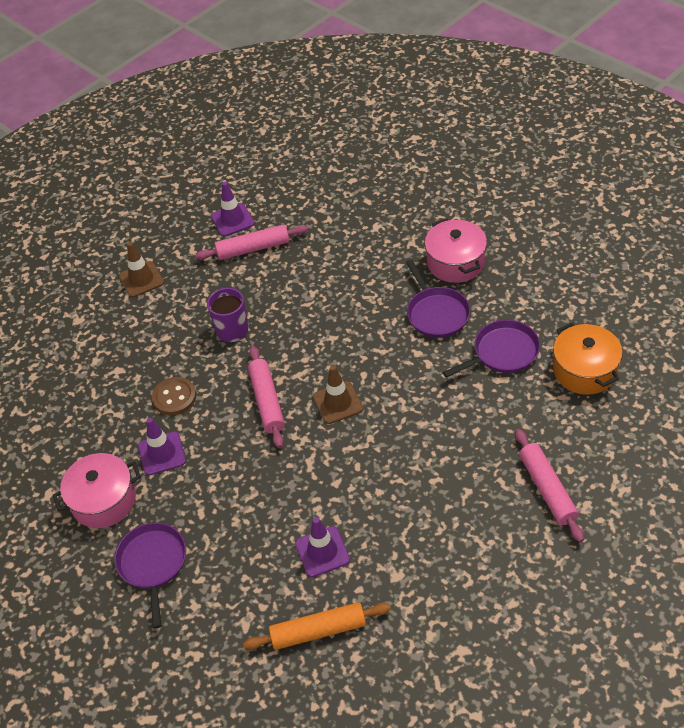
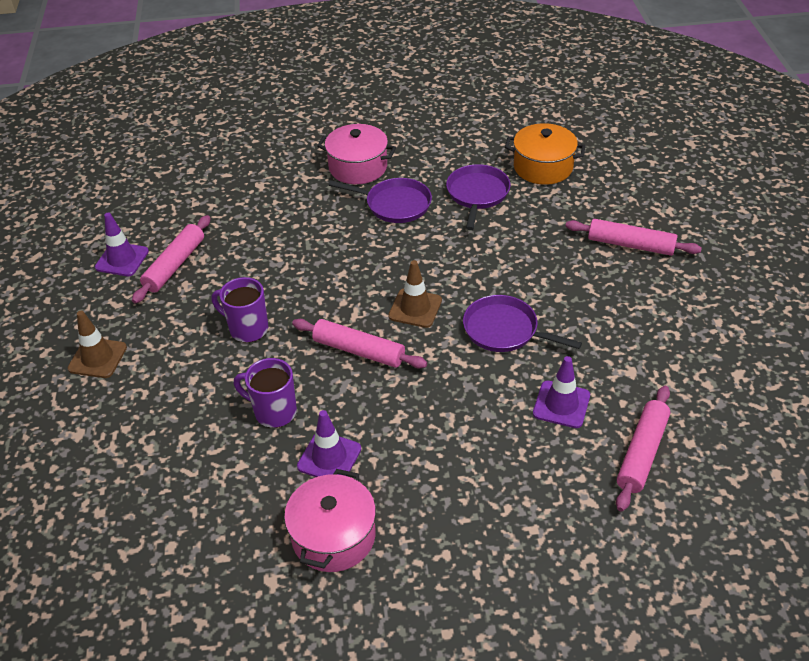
camera: 55 degrees left, 5 degrees down
(153, 563) = (452, 536): purple pan -> purple pan (504, 330)
(174, 397) = (274, 412): brown button -> purple mug
(318, 631) = (642, 453): orange rolling pin -> pink rolling pin

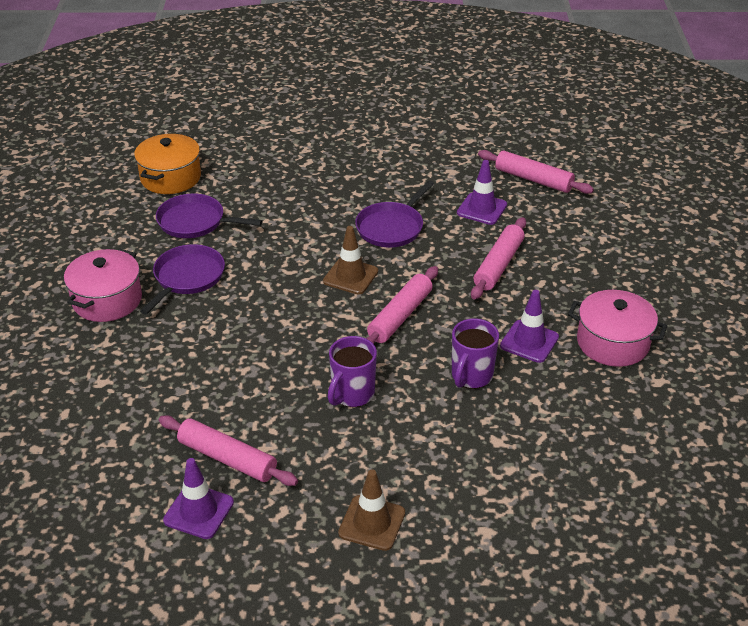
camera: 85 degrees left, 5 degrees down
(630, 245) = (302, 148): pink rolling pin -> pink rolling pin (498, 265)

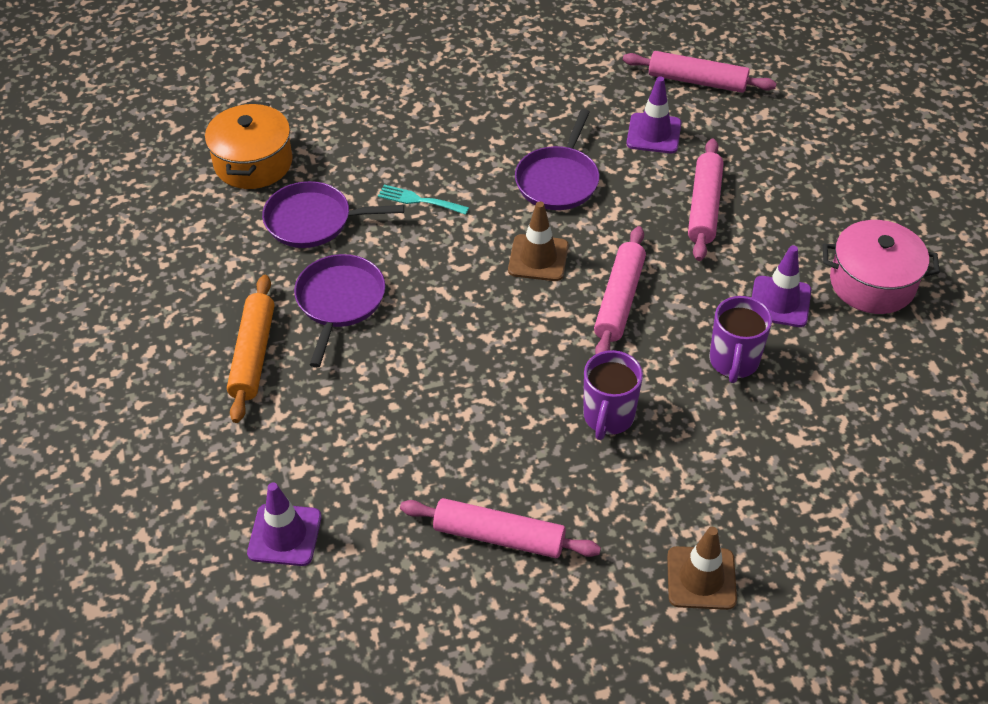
camera: 15 degrees left, 10 degrees up
(107, 300) = (253, 355): pink pot -> orange rolling pin
(199, 511) = (496, 614): purple traffic cone -> purple traffic cone (284, 535)
(279, 222) = (419, 200): none -> turquoise fork

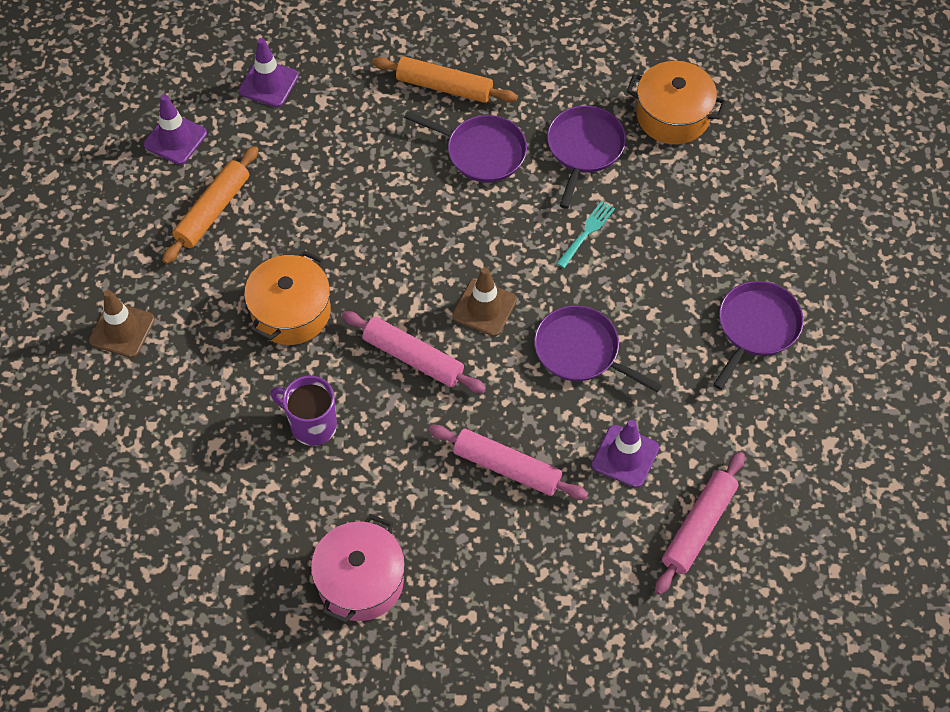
camera: 105 degrees right, 10 degrees up
(485, 75) = (756, 327): none -> purple pan
(499, 536) = (212, 210): pink rolling pin -> orange rolling pin
(608, 417) = (291, 312): purple mug -> orange pot
(780, 302) = (366, 489): purple traffic cone -> purple traffic cone (175, 139)

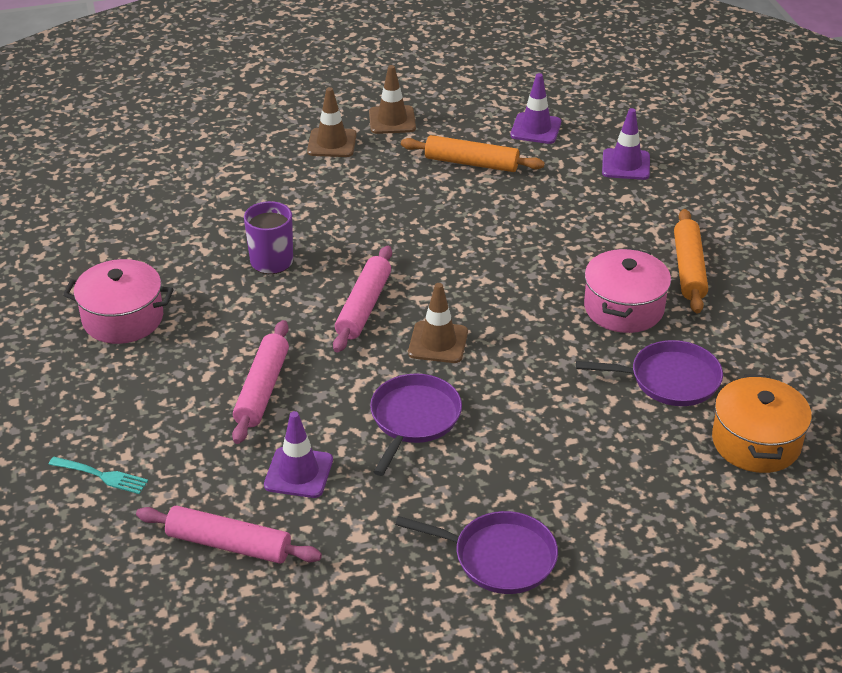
camera: 75 degrees right, 20 degrees down
(102, 263) = (392, 120): none -> brown traffic cone
(291, 312) = (385, 226): orange pot -> none
(482, 152) = (624, 308): purple pan -> pink pot
(586, 232) = (562, 399): turquoise fork -> turquoise fork (101, 475)

